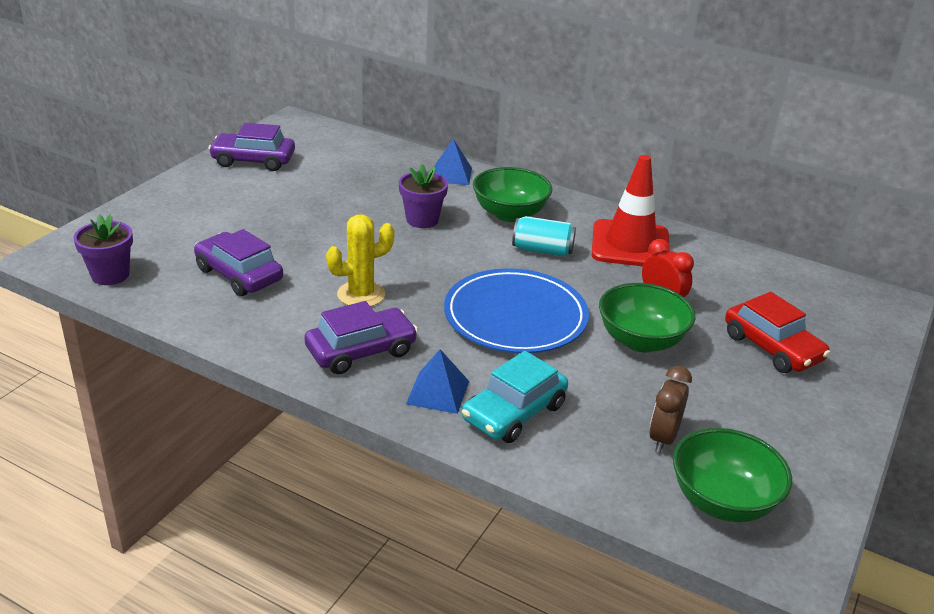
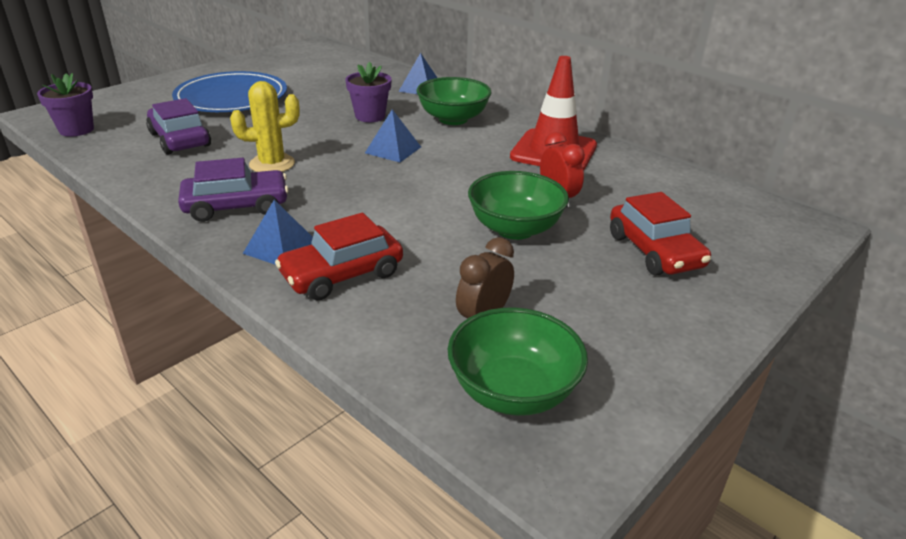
camera: 15 degrees right, 0 degrees up
(253, 160) = (260, 66): purple car -> none
(473, 261) = (393, 150): none -> blue pyramid
(514, 412) = (342, 274): turquoise car -> red car
(515, 316) = (402, 195): blue plate -> blue plate (231, 97)
(542, 250) = (464, 148): turquoise can -> none

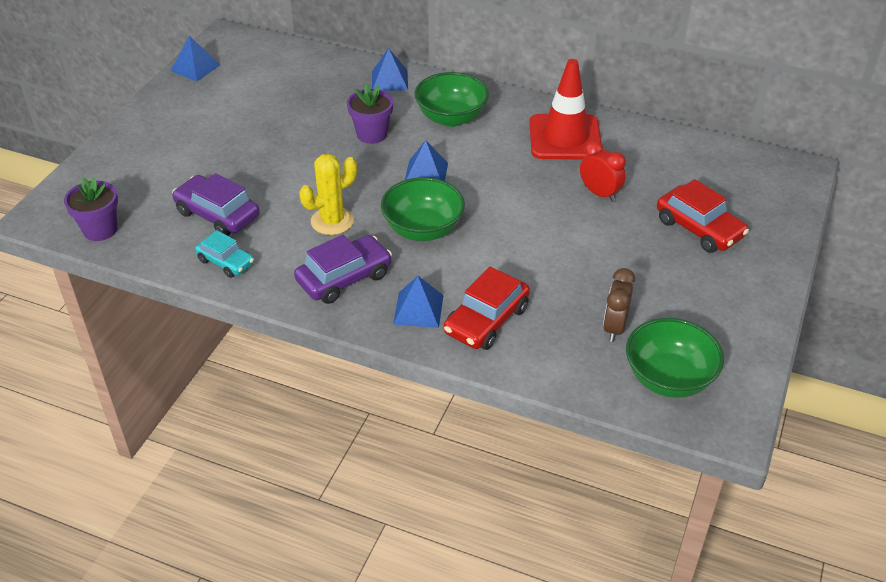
camera: 20 degrees left, 10 degrees up
(147, 171) = (226, 262): none -> turquoise car
(231, 97) = (213, 143): blue plate -> none
(270, 56) = (195, 67): none -> blue pyramid
(515, 229) = (585, 236): green bowl -> green bowl (423, 229)

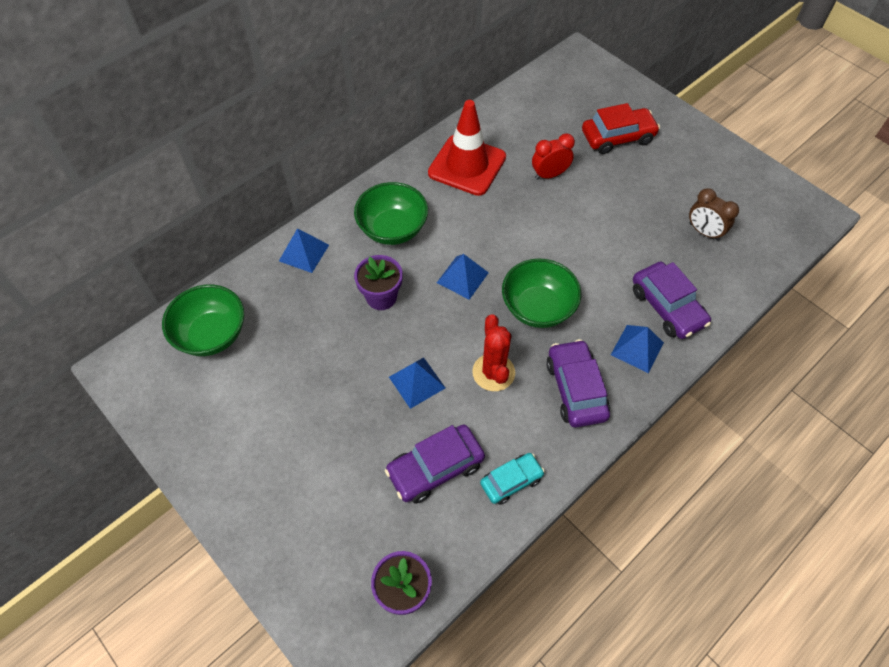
camera: 65 degrees left, 15 degrees up
(195, 67) = (159, 417): blue pyramid -> blue pyramid (417, 382)
(332, 221) = (493, 372): yellow cactus -> red cactus
(486, 320) = (667, 307): red car -> purple car
(668, 378) = (764, 224): green bowl -> green bowl (212, 334)

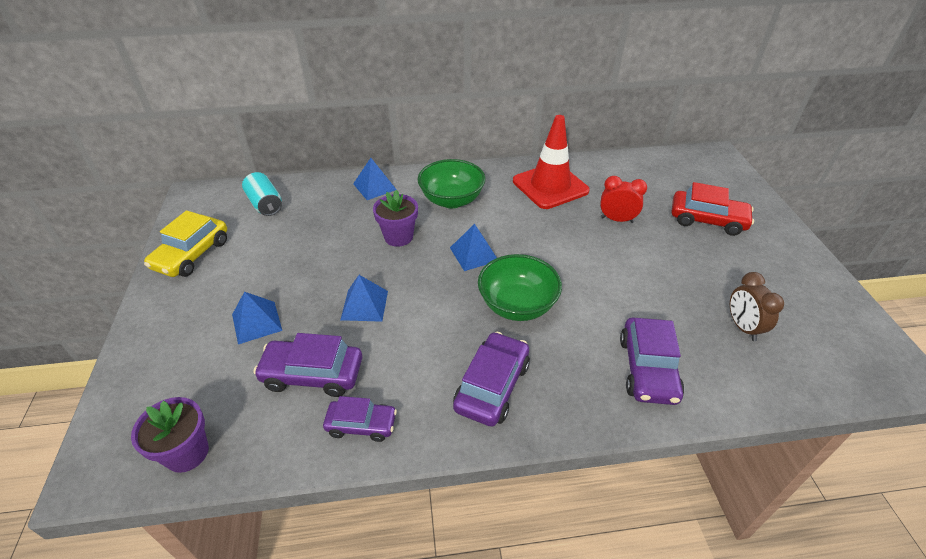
camera: 35 degrees right, 15 degrees down
(199, 432) = (192, 254): none -> yellow car
(212, 334) = (265, 204): green bowl -> turquoise can
(493, 372) = (432, 332): red cactus -> none
(511, 481) = (361, 425): turquoise car -> purple car
(637, 348) = (584, 387): blue pyramid -> blue pyramid (256, 322)

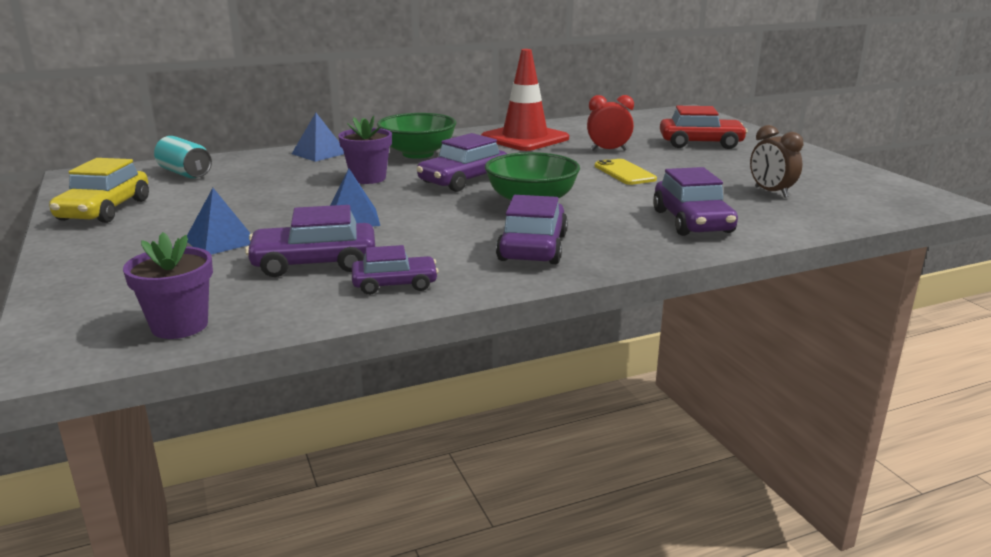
camera: 15 degrees left, 20 degrees down
(473, 254) = (463, 180): blue pyramid -> purple car
(617, 265) = (624, 173): none -> yellow phone

